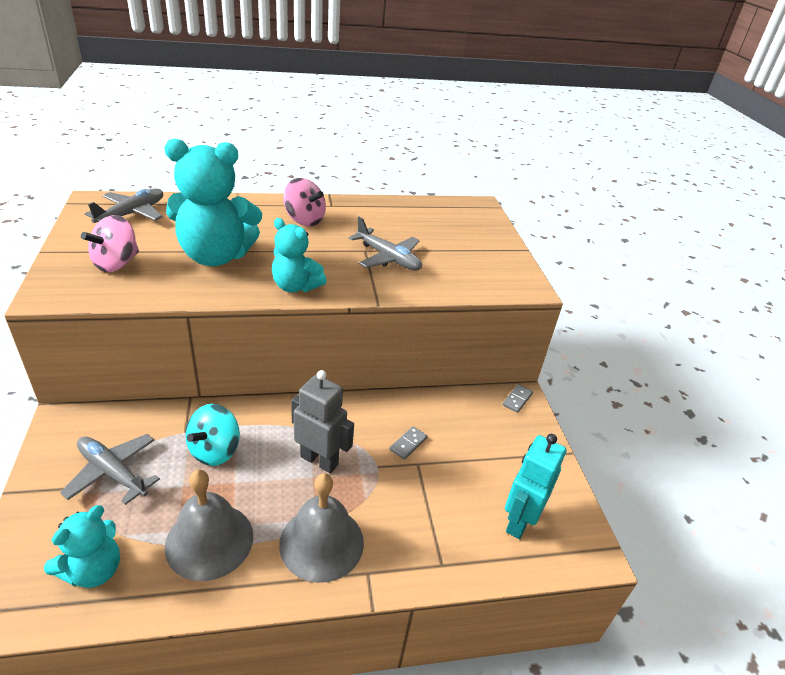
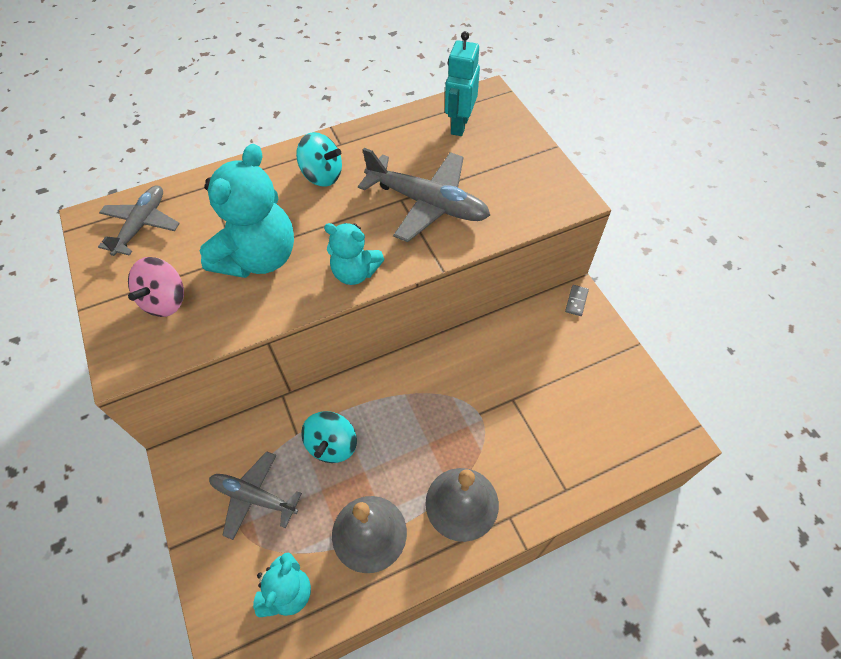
camera: 10 degrees left, 20 degrees up
(216, 256) = (258, 257): turquoise teddy bear -> turquoise teddy bear turned 45 degrees counterclockwise
(304, 220) = (322, 175): pink spinning top -> turquoise spinning top
(319, 460) = (427, 424): grey robot -> none
(388, 258) = (428, 203): grey plane -> grey plane, size x1.51
(408, 444) = (497, 381): grey domino -> none
(519, 521) = (614, 428): turquoise robot -> turquoise robot (459, 125)

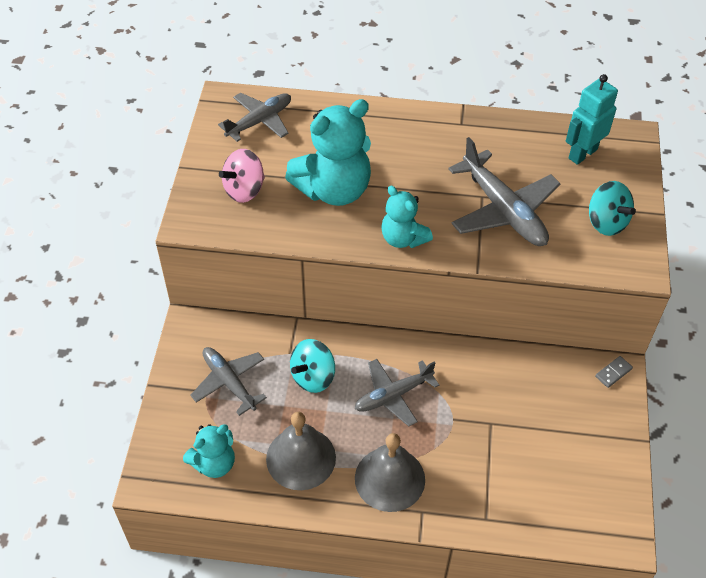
camera: 30 degrees right, 5 degrees down
(322, 175) = (428, 145): turquoise spinning top -> turquoise spinning top (606, 222)
(415, 421) = (393, 395): none -> grey plane

